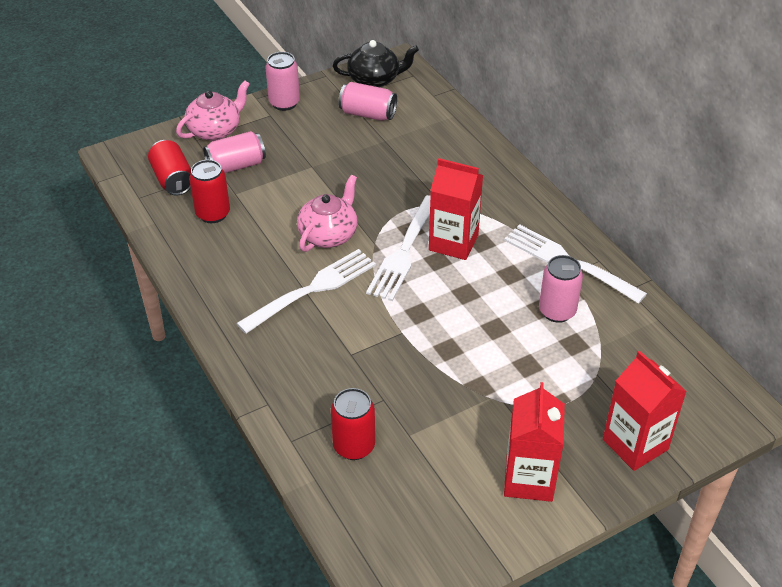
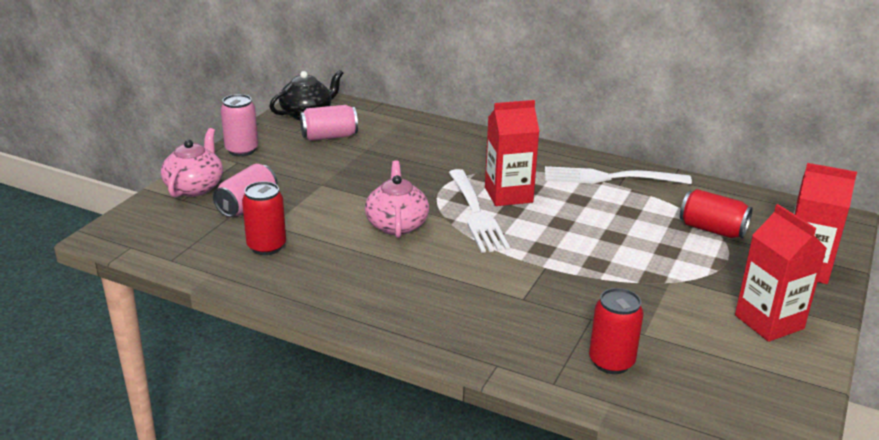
camera: 35 degrees left, 15 degrees down
(173, 179) = (193, 235): red can -> red can (712, 229)
(311, 290) = (430, 267): white fork -> none
(557, 311) = (642, 209): pink can -> none

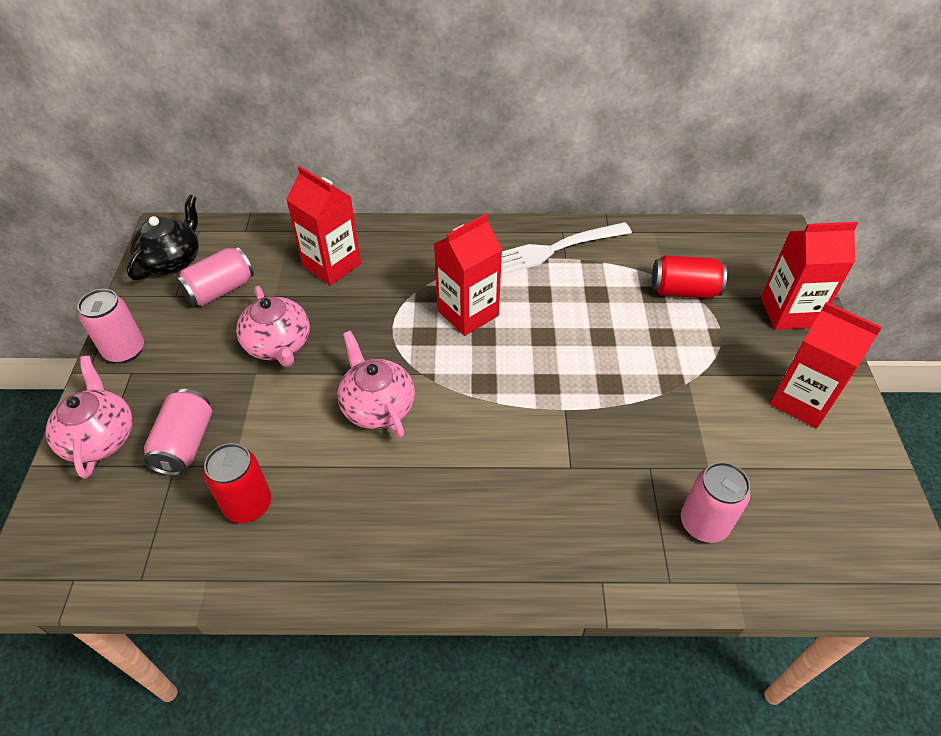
camera: 25 degrees left, 20 degrees up
(349, 174) = (278, 345): none -> pink teapot
(421, 143) = (332, 265): none -> red carton
(475, 213) = (450, 354): white fork -> none
(611, 362) = (703, 523): red can -> pink can

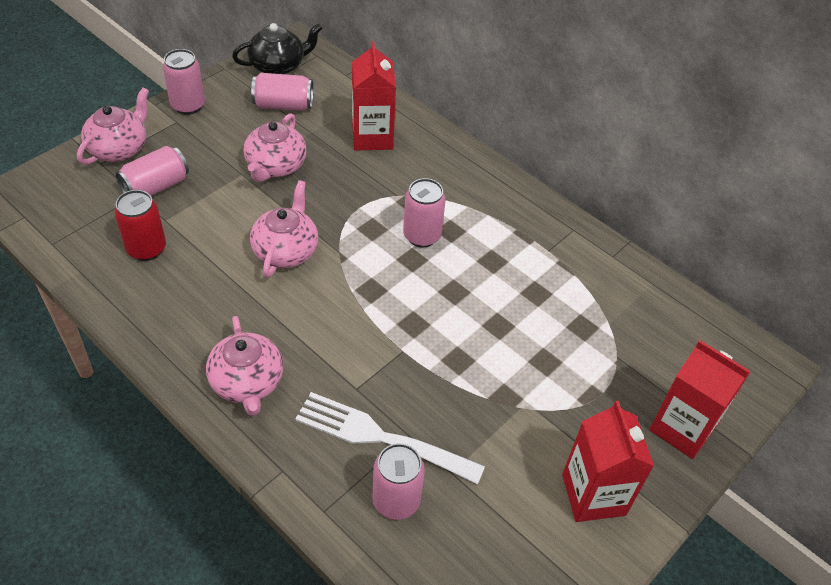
camera: 40 degrees right, 0 degrees up
(468, 313) = (422, 236): red carton -> pink can
(486, 539) = (247, 383): none -> pink teapot
(552, 250) = (546, 237): white fork -> white fork (383, 438)
(683, 290) = (612, 343): red can -> none

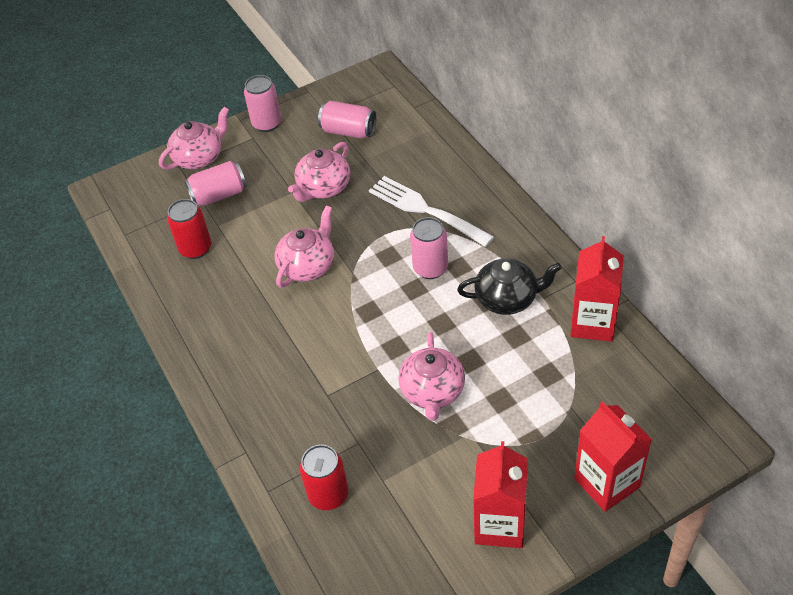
camera: 25 degrees right, 0 degrees up
(247, 383) = (241, 375): pink teapot -> pink teapot (432, 392)
(278, 66) = (356, 93): black teapot -> black teapot (507, 298)
(372, 137) = (418, 169): red carton -> red carton (593, 323)
(383, 438) = (335, 440): white fork -> white fork (427, 210)
(396, 501) = (328, 495): pink can -> red can

